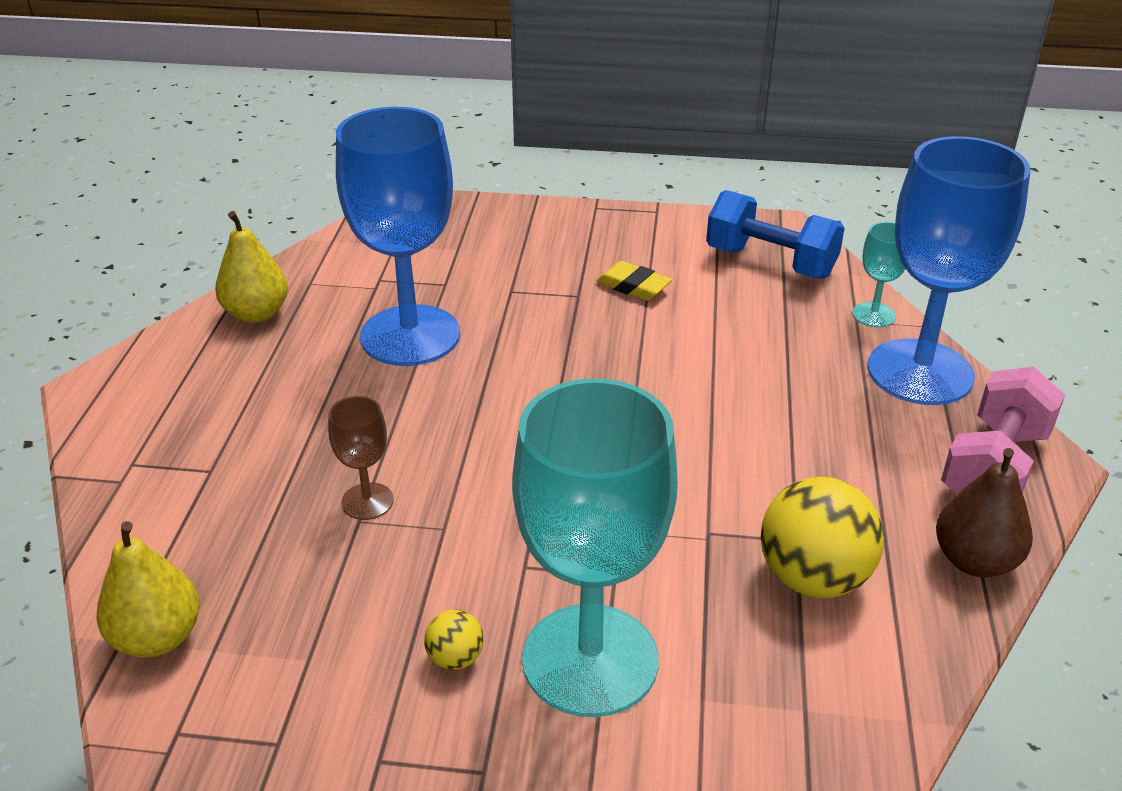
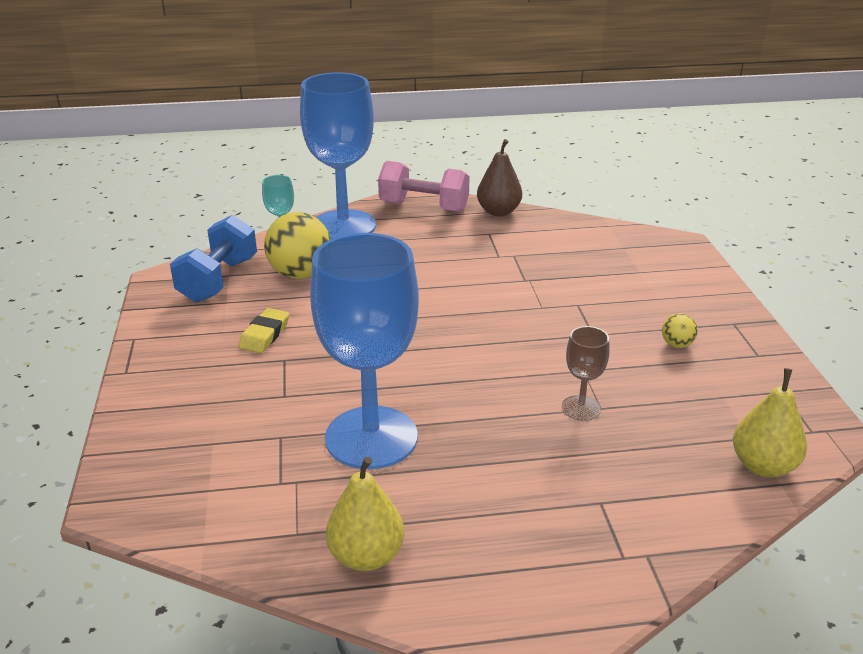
camera: 105 degrees left, 5 degrees down
(590, 659) = (642, 303): turquoise goblet -> none
(813, 578) = (539, 249): yellow ball -> yellow ball (300, 274)

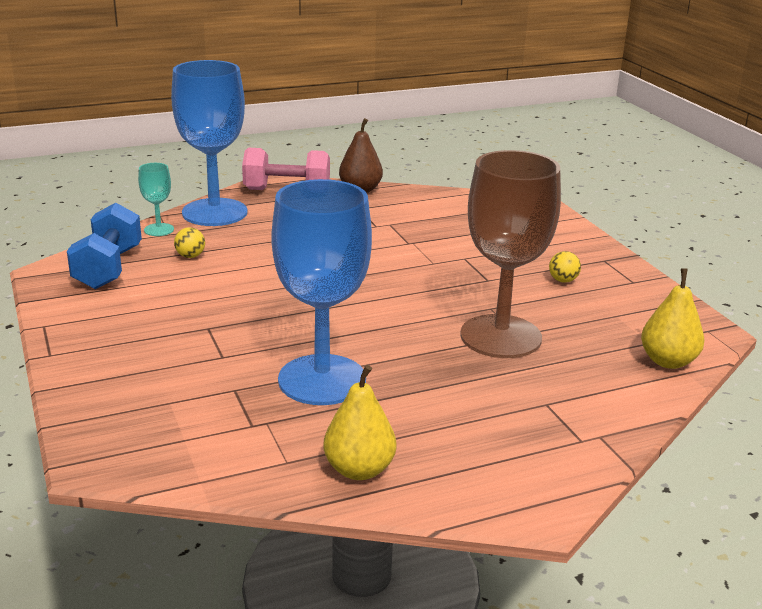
camera: 15 degrees left, 5 degrees down
(265, 335) = (179, 309): yellow eraser -> none
(300, 274) = (190, 256): yellow ball -> yellow ball, size x0.47
(581, 408) = (500, 336): brown goblet -> brown goblet, size x2.29

